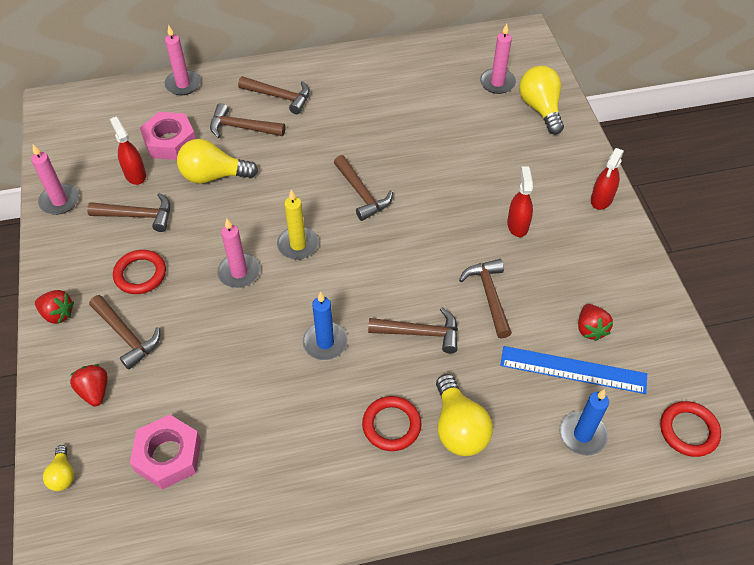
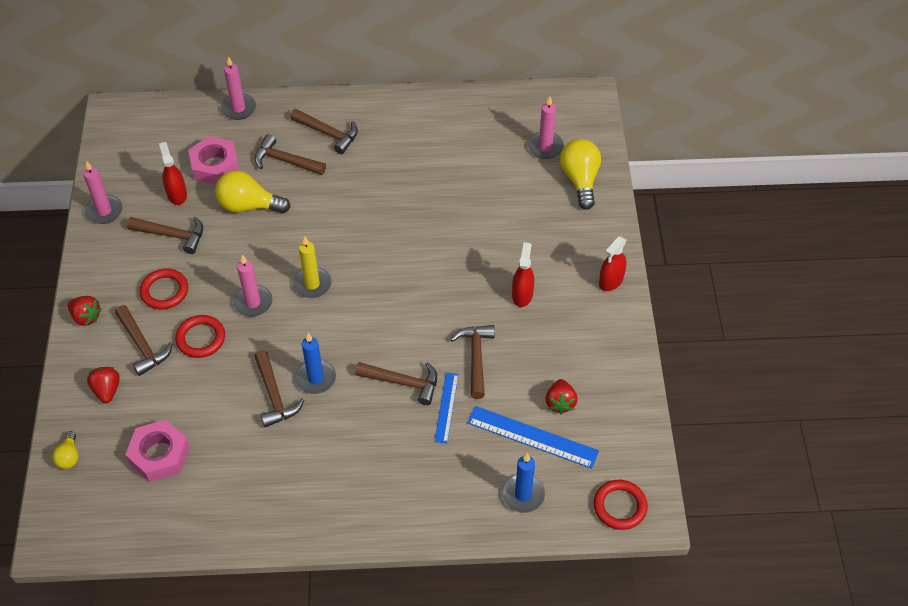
camera: 10 degrees right, 0 degrees up
(362, 194) = (383, 243): brown hammer -> brown hammer (274, 396)
(391, 425) = (356, 460): red ring -> red ring (201, 338)
(458, 428) = (414, 471): yellow light bulb -> none
(473, 352) = (446, 407): none -> blue ruler

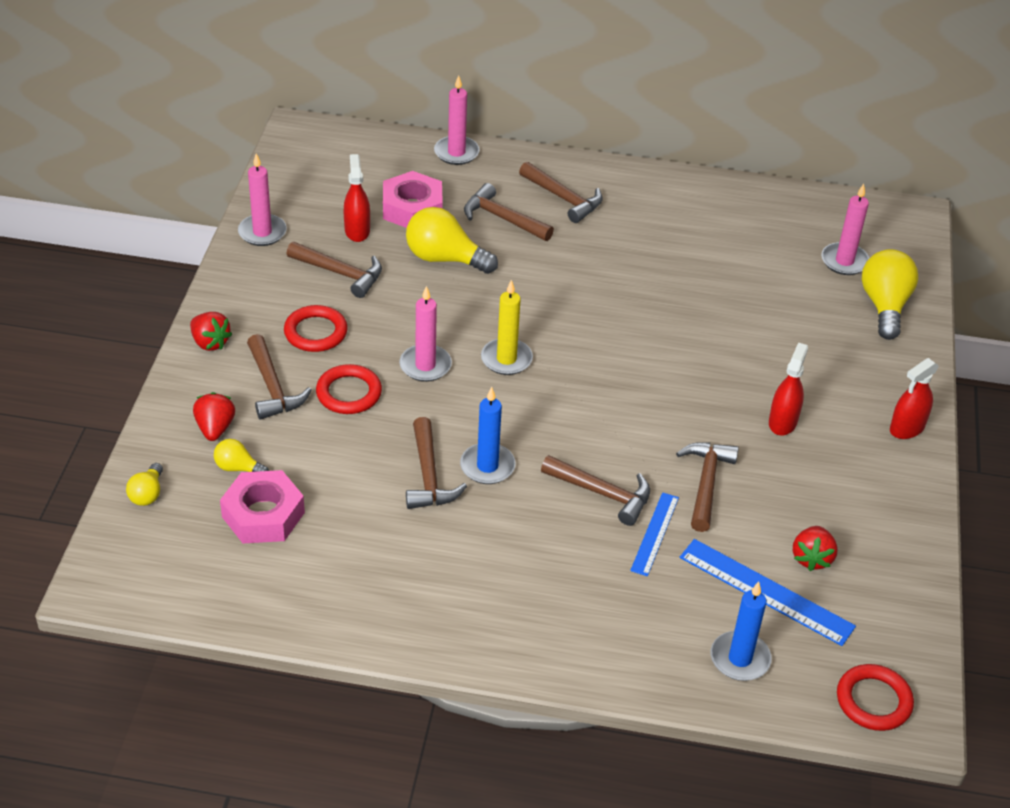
camera: 10 degrees right, 10 degrees down
(132, 420) = (238, 468): none -> yellow light bulb

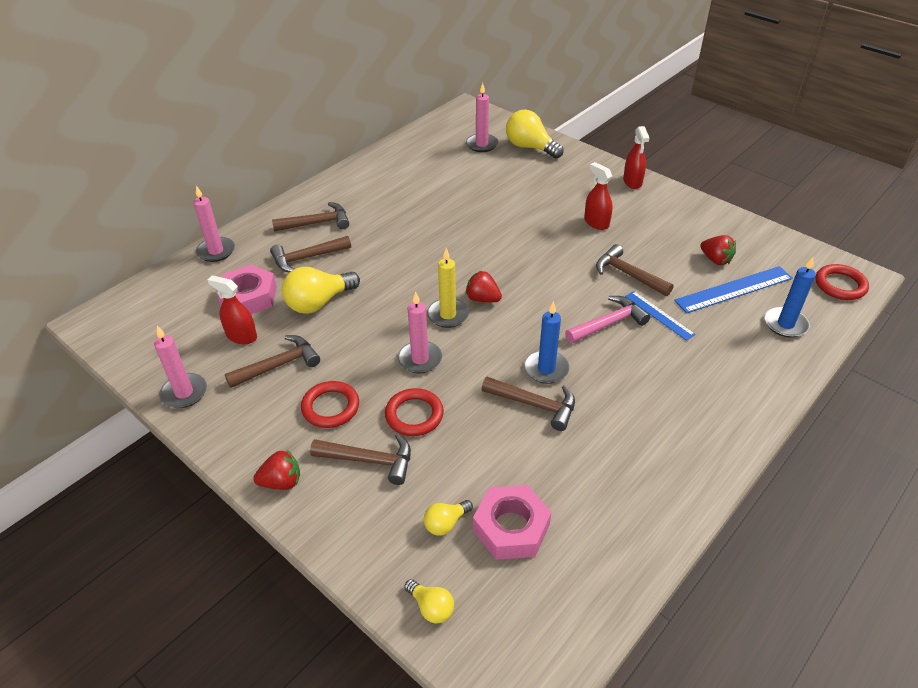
camera: 55 degrees left, 0 degrees up
(215, 428) = (387, 521): red strawberry -> red strawberry (482, 299)
(603, 493) = (608, 323): brown hammer -> pink hammer

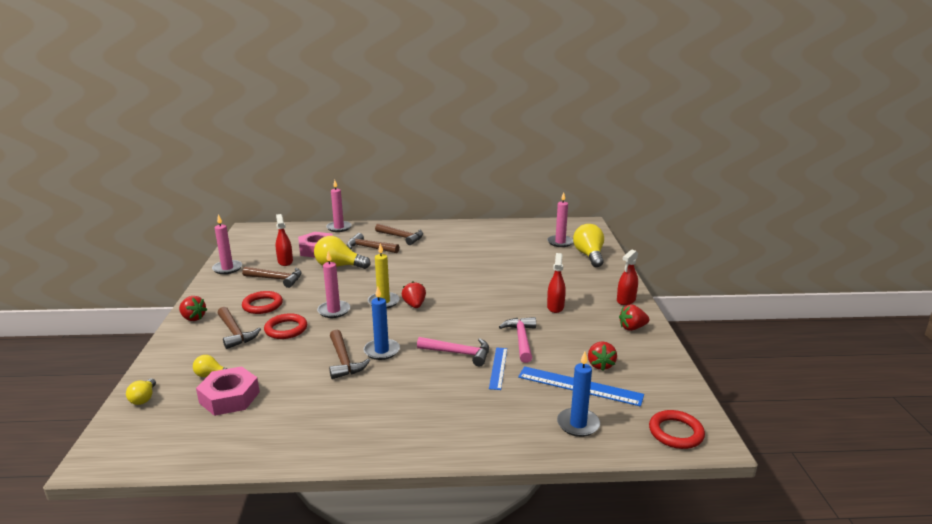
camera: 45 degrees right, 20 degrees down
(628, 274) = (521, 339): brown hammer -> pink hammer
(679, 208) = (632, 328): none -> red strawberry

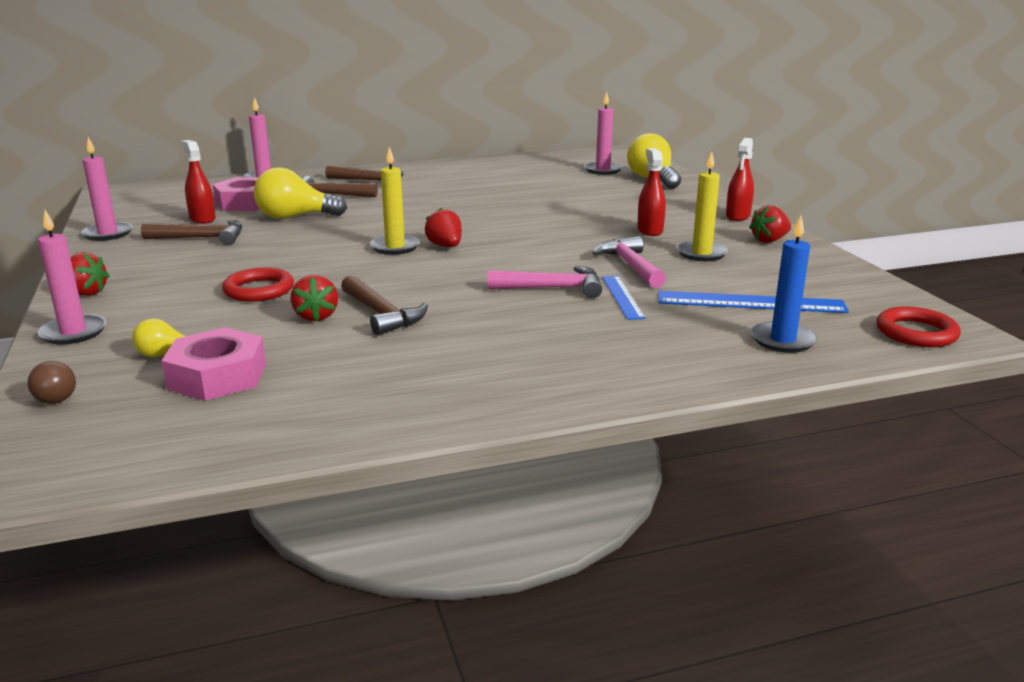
camera: 15 degrees left, 0 degrees up
(144, 398) = (58, 396): yellow light bulb -> brown light bulb
(235, 333) = (174, 302): brown hammer -> none
(262, 305) = (199, 268): red ring -> none
(334, 311) = (323, 263): pink candle -> pink candle (73, 332)
(381, 351) = (433, 298): blue candle -> none
(576, 334) = (701, 253): none -> yellow candle
(600, 365) = (760, 279): red strawberry -> red strawberry (316, 316)

